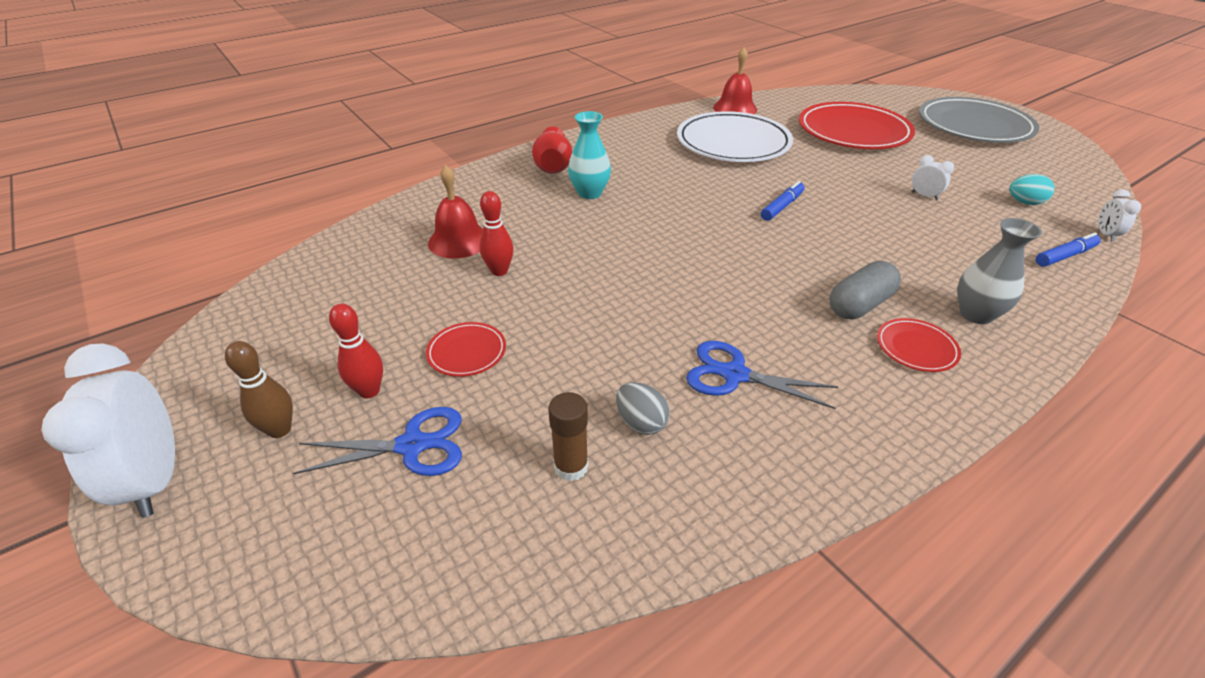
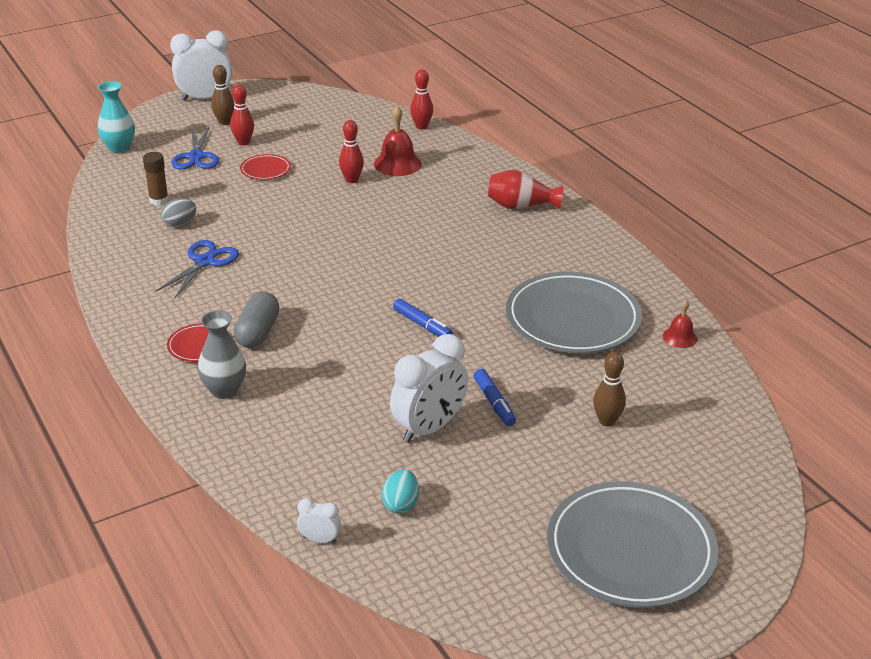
camera: 95 degrees right, 5 degrees down
(361, 230) = (421, 126): none -> red bowling pin
(589, 193) = (465, 222): turquoise vase -> turquoise vase (119, 147)
(733, 143) = (572, 319): white plate -> grey plate
(735, 108) = (680, 337): red bell -> red bell, size x0.59
(853, 132) = (607, 421): red plate -> brown bowling pin
(859, 305) = (258, 332): grey capsule -> grey capsule turned 45 degrees clockwise
(924, 196) = (429, 428): white clock -> white clock, size x2.18
(1064, 256) = (289, 485): blue marker -> blue marker (494, 402)

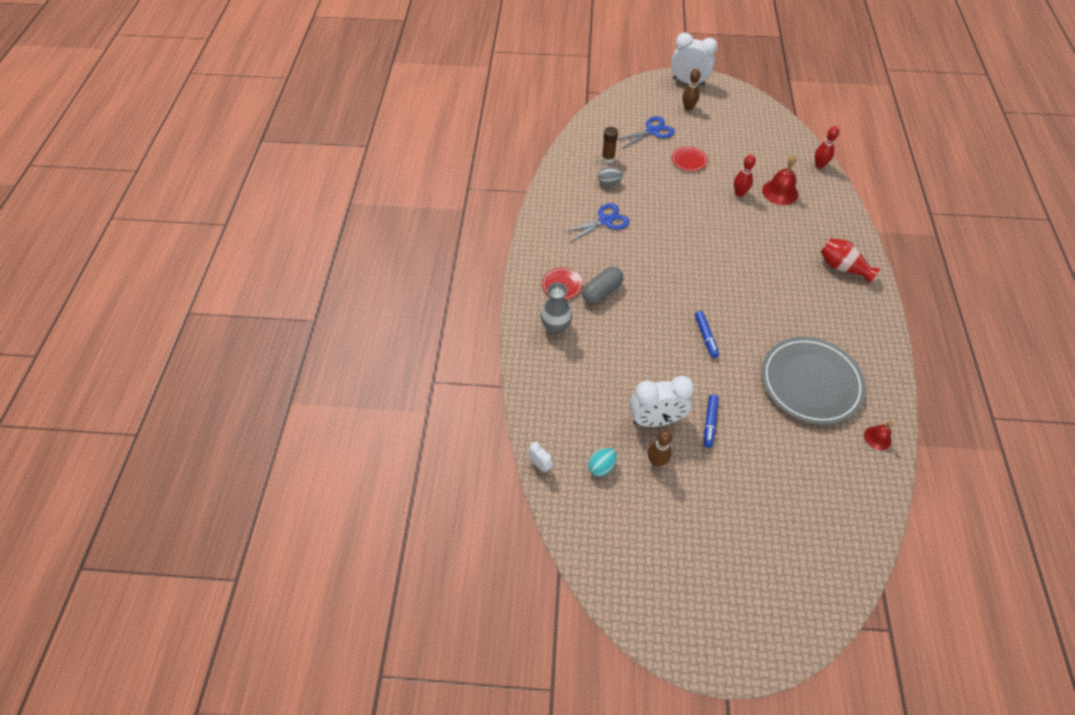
camera: 35 degrees right, 20 degrees up
(119, 147) = (610, 104): turquoise vase -> none
(196, 157) = (652, 131): blue scissors -> blue scissors turned 150 degrees counterclockwise
(243, 142) = (689, 131): red bowling pin -> none
(607, 421) = (774, 478): brown bowling pin -> brown bowling pin (656, 461)
(630, 550) = (717, 585): grey plate -> none

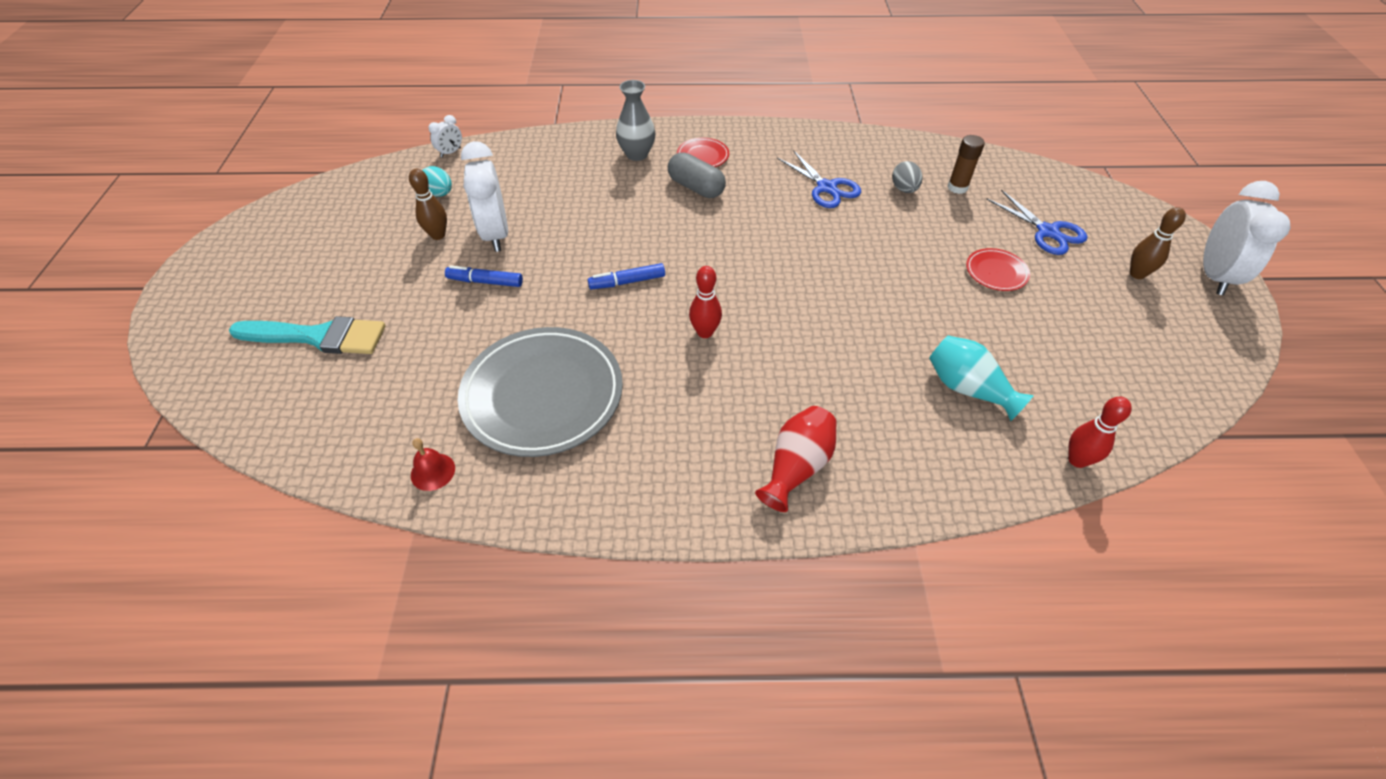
camera: 85 degrees right, 5 degrees down
(739, 193) = (942, 332): red bowling pin -> red bowling pin (705, 332)
(775, 530) = (318, 337): none -> turquoise brush
(780, 192) = (968, 389): red bell -> turquoise vase

